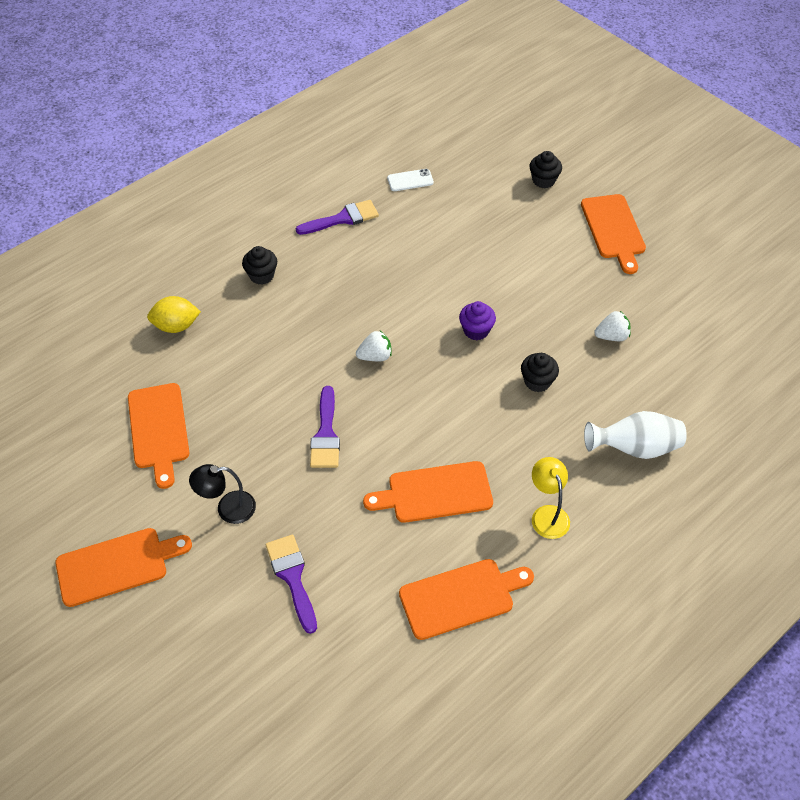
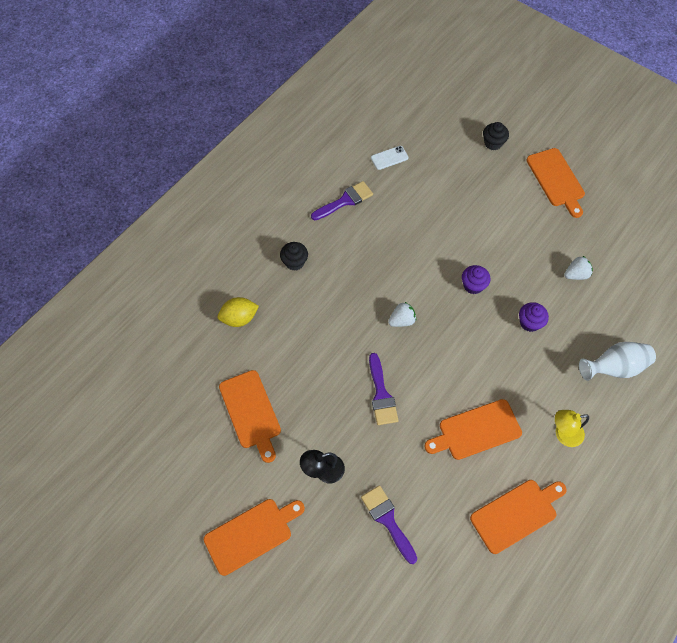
camera: 10 degrees left, 10 degrees up
(537, 381) = (529, 323): black cupcake -> purple cupcake
(547, 514) = (563, 434): yellow lamp -> yellow lamp turned 75 degrees counterclockwise

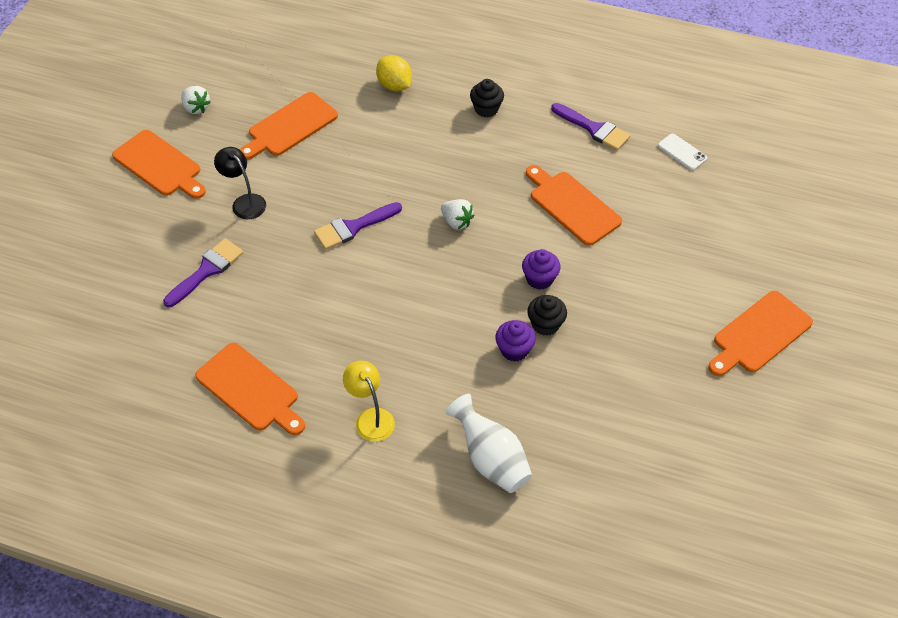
camera: 70 degrees right, 10 degrees down
(476, 430) = (342, 326): orange cutting board -> orange cutting board (572, 206)
(493, 143) = (775, 250): black cupcake -> black cupcake (545, 324)
(576, 274) = (615, 387): white strawberry -> white strawberry (196, 108)

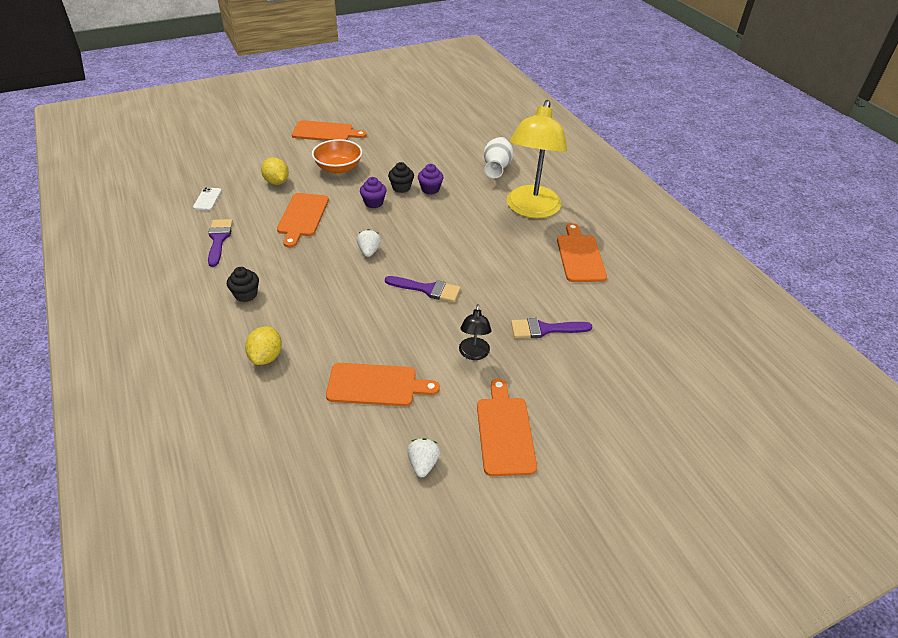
camera: 135 degrees left, 10 degrees down
(371, 418) = (531, 209): yellow lamp -> yellow lamp, size x2.25
(648, 293) = (338, 168): none -> orange bowl
(667, 221) = (276, 182): none -> yellow lemon

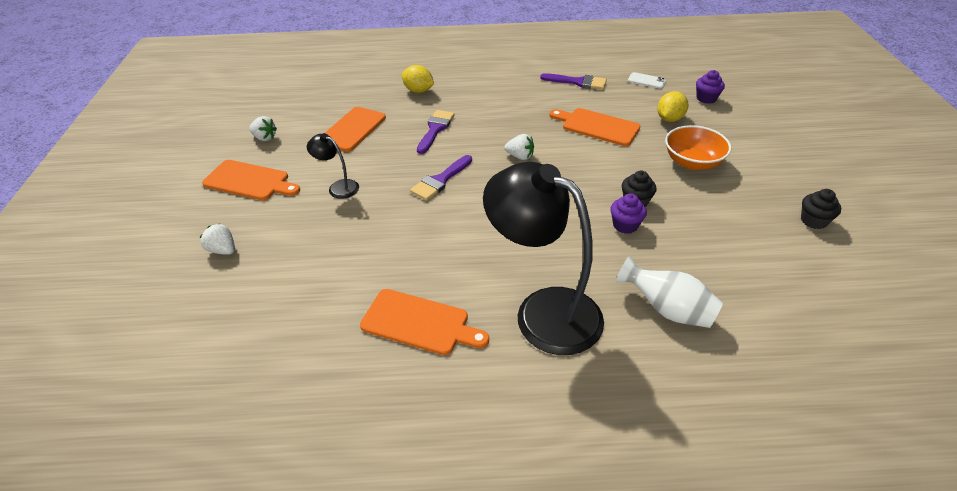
camera: 115 degrees right, 0 degrees up
(246, 294) = (495, 88): black cupcake -> black cupcake (813, 221)
(276, 182) = (669, 119): yellow lemon -> yellow lemon turned 45 degrees counterclockwise
(325, 132) = (788, 165): orange cutting board -> none
(373, 203) = (608, 175): purple cupcake -> purple cupcake (706, 98)
(531, 209) = (543, 311): yellow lamp -> black lamp
(545, 329) = (329, 243): purple brush -> purple brush (435, 129)
(601, 396) = (223, 250): none -> white strawberry

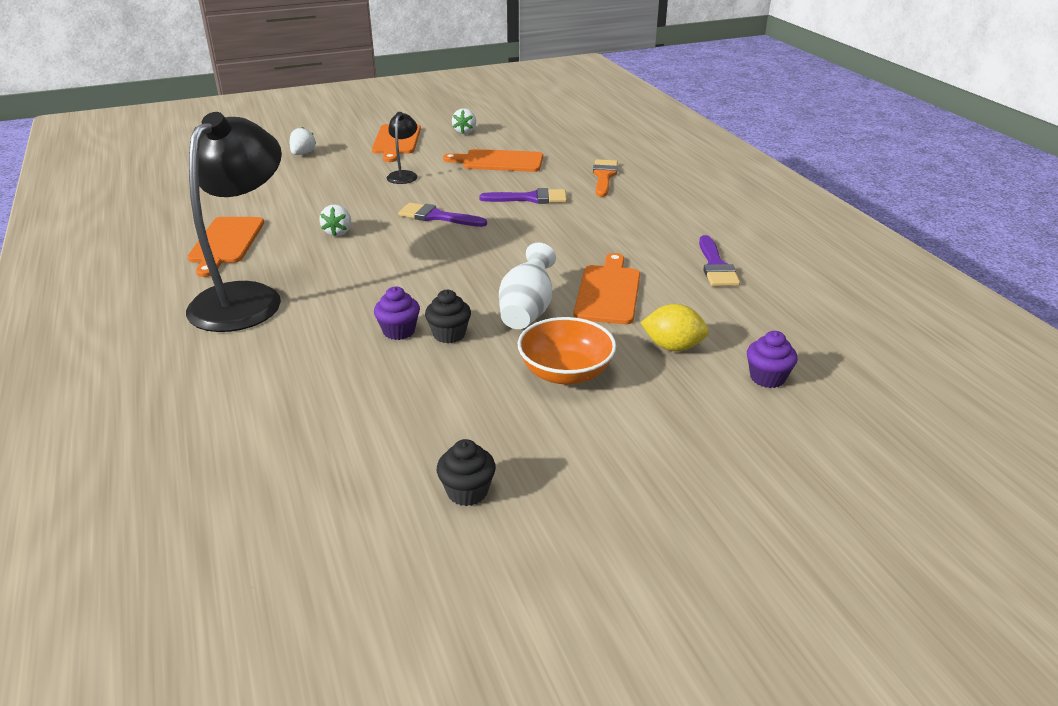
camera: 70 degrees right, 10 degrees down
(418, 91) = (604, 176): yellow lemon -> orange brush
(520, 156) = (506, 251): white strawberry -> white strawberry (338, 232)
(646, 81) = (774, 319): white phone -> none
(667, 309) = (256, 370): white vase -> white vase (527, 310)

